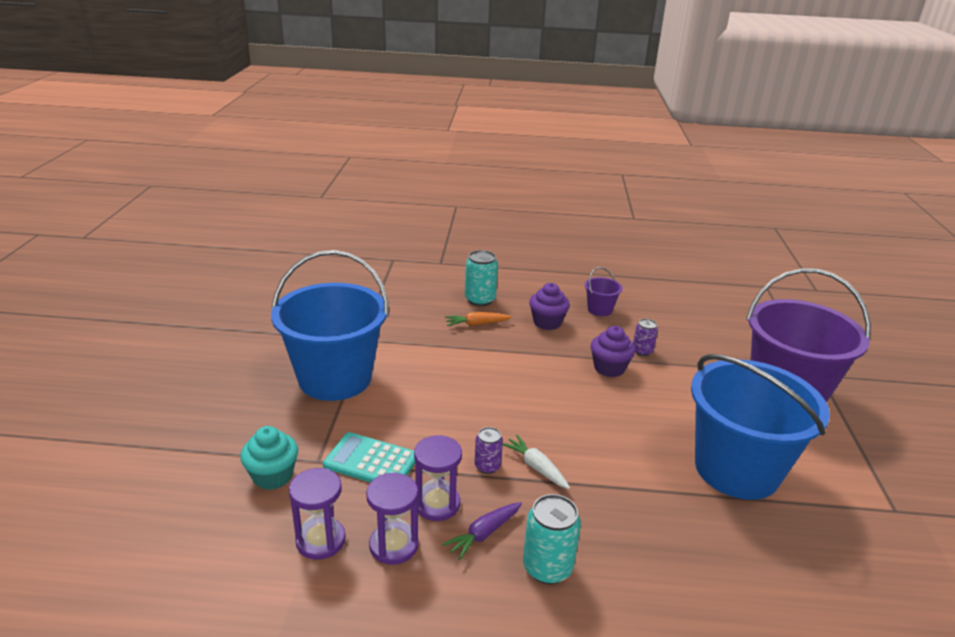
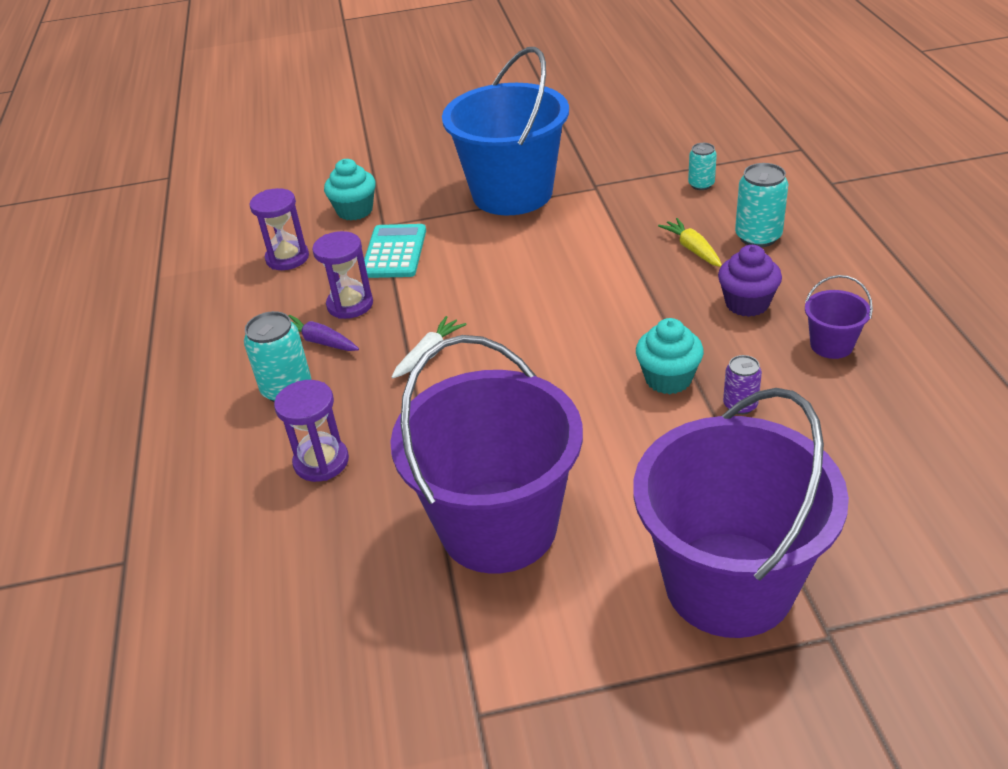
camera: 80 degrees right, 10 degrees up
(394, 545) = (292, 295): purple hourglass -> purple hourglass (321, 462)
(402, 301) = (701, 184): none -> turquoise can
(476, 324) = (692, 249): orange carrot -> yellow carrot
(487, 466) = (416, 321): purple can -> none
(609, 368) = (668, 379): purple cupcake -> turquoise cupcake
(736, 469) = (498, 526): blue bucket -> purple bucket

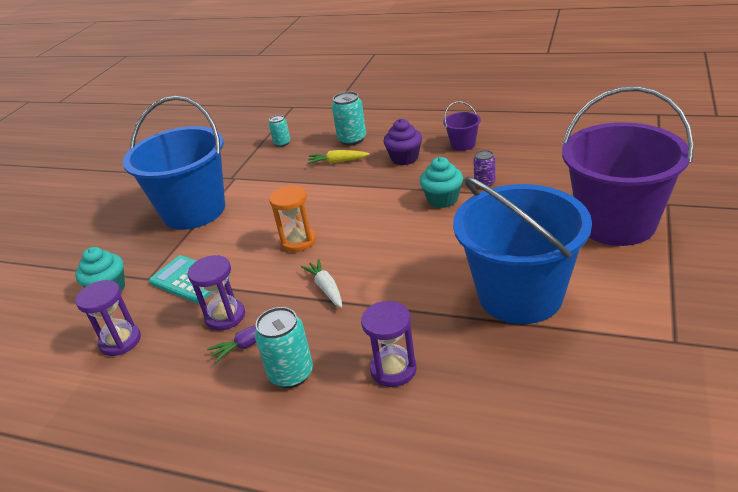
camera: 60 degrees left, 5 degrees down
(498, 526) = (520, 295): purple bucket -> blue bucket
(501, 295) = (298, 241): none -> orange hourglass

